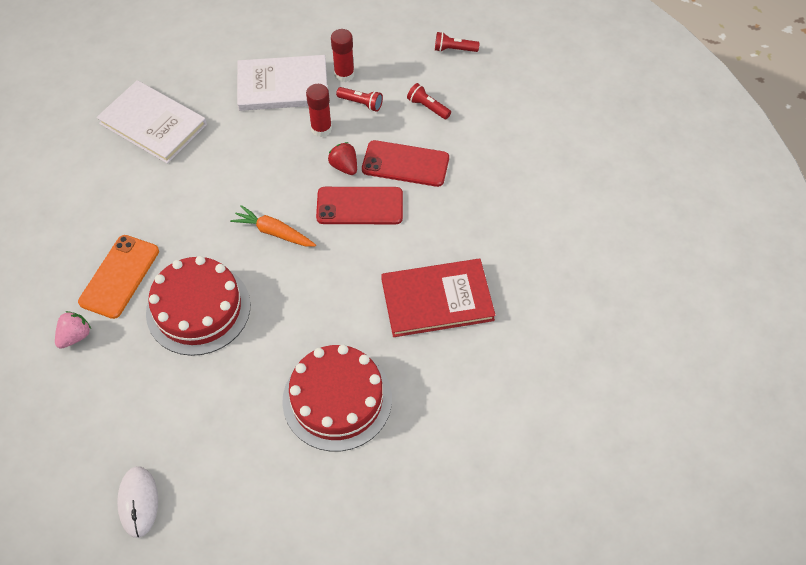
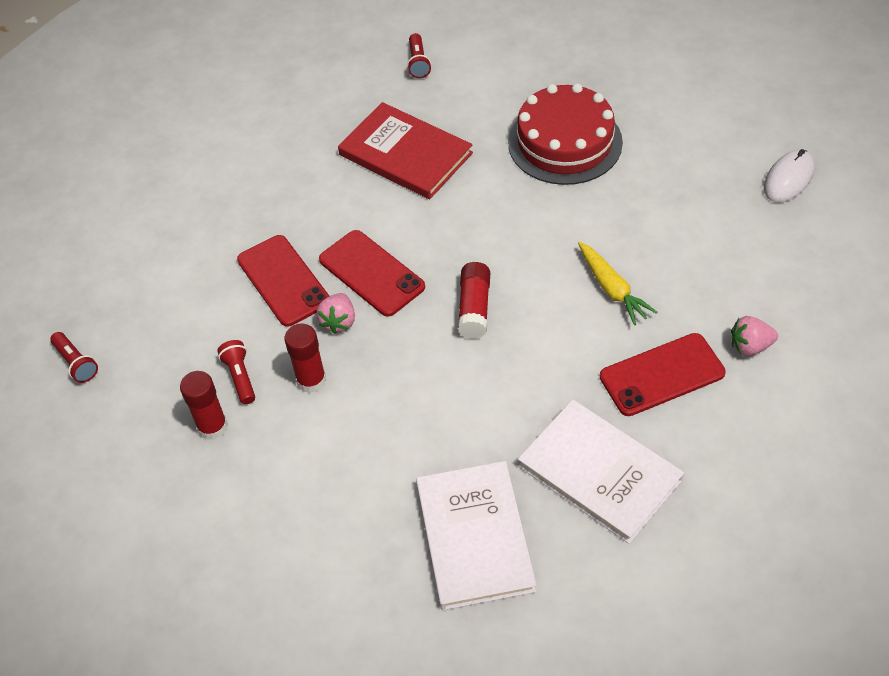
camera: 130 degrees left, 5 degrees down
(119, 276) = (662, 375): orange phone -> red phone
(198, 309) = (612, 289): red cake -> yellow carrot
(274, 232) = (474, 308): orange carrot -> red glue stick
(283, 86) = (288, 467): white book -> white book (599, 472)
(344, 167) = (339, 321): red strawberry -> pink strawberry
(428, 107) = (188, 320): red flashlight -> red flashlight (418, 63)

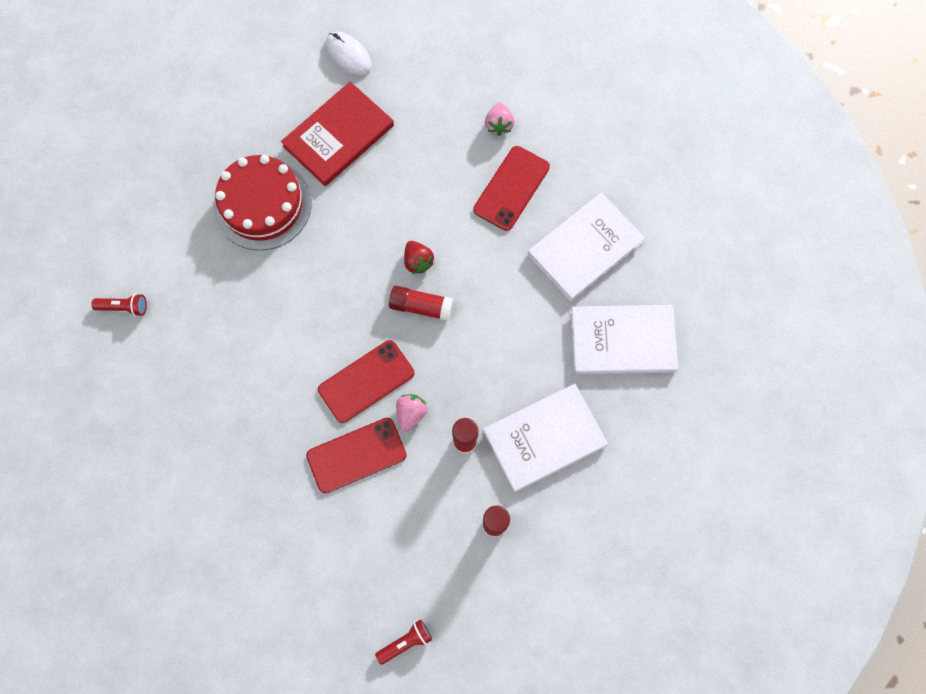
camera: 85 degrees left, 20 degrees up
(240, 377) = (450, 499): red flashlight -> none
(326, 463) = (544, 438): none -> white book
(339, 321) = (411, 413): pink strawberry -> pink strawberry turned 90 degrees counterclockwise
(405, 154) = (238, 335): red book -> red book (338, 136)
(532, 295) = (418, 261): none -> red strawberry
(612, 289) = (425, 203): yellow carrot -> none
(662, 375) = (511, 188): red phone -> red phone turned 45 degrees clockwise

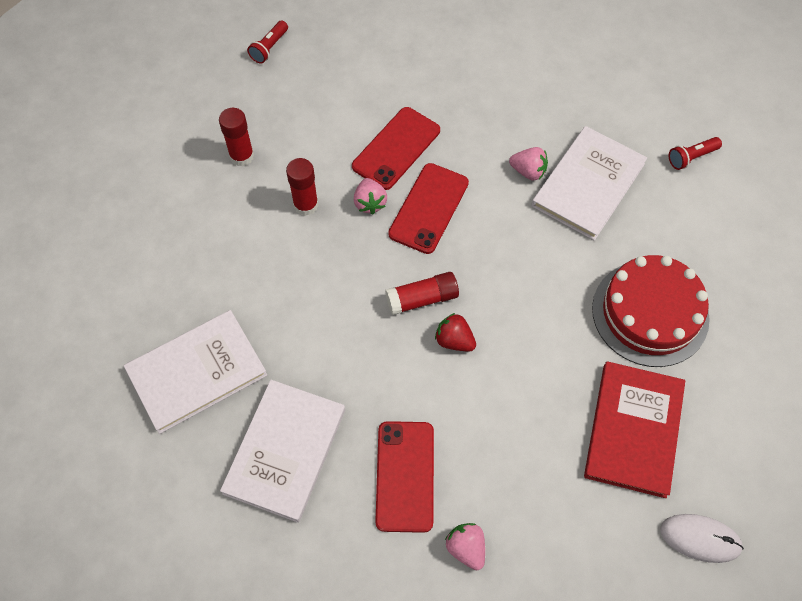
camera: 150 degrees right, 10 degrees down
(263, 369) = (528, 171): none -> pink strawberry
(544, 438) = (232, 244): white book -> white book (588, 185)

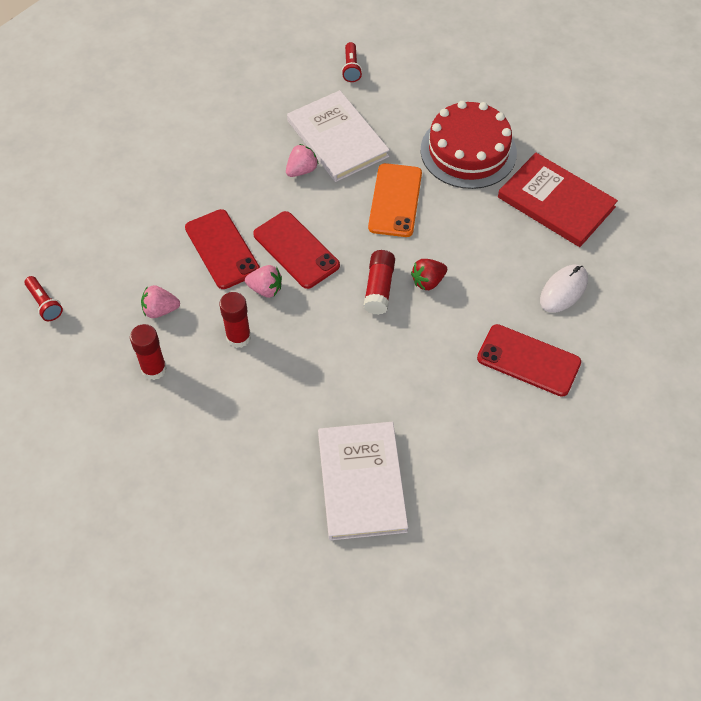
camera: 65 degrees left, 5 degrees down
(285, 451) = (469, 438): white book -> none
(466, 548) = (603, 343): pink strawberry -> pink strawberry (160, 310)
(540, 269) = (395, 200): none -> orange phone
(700, 538) = (652, 201): white mouse -> white mouse (563, 290)

